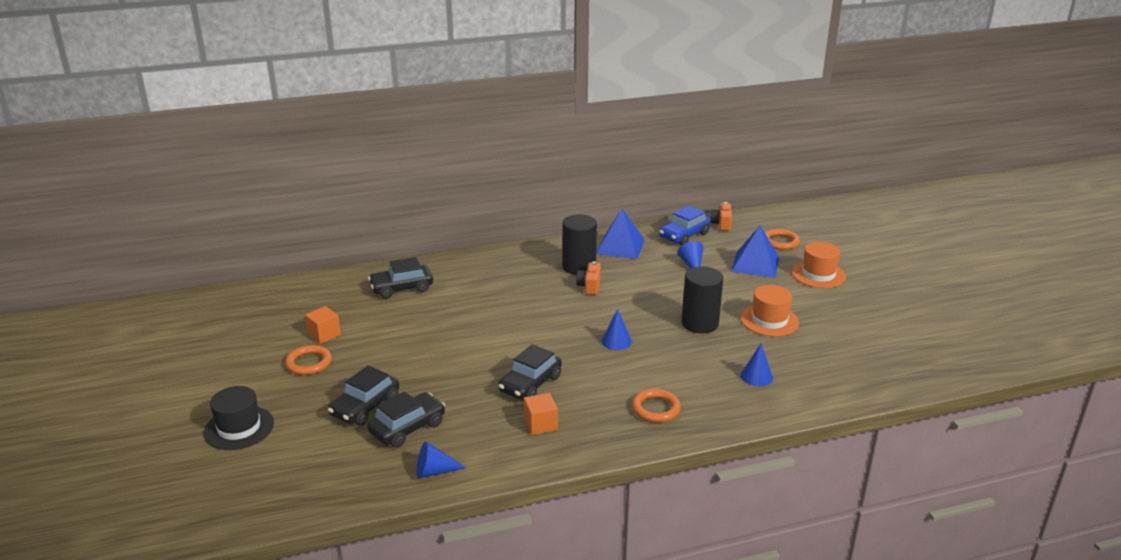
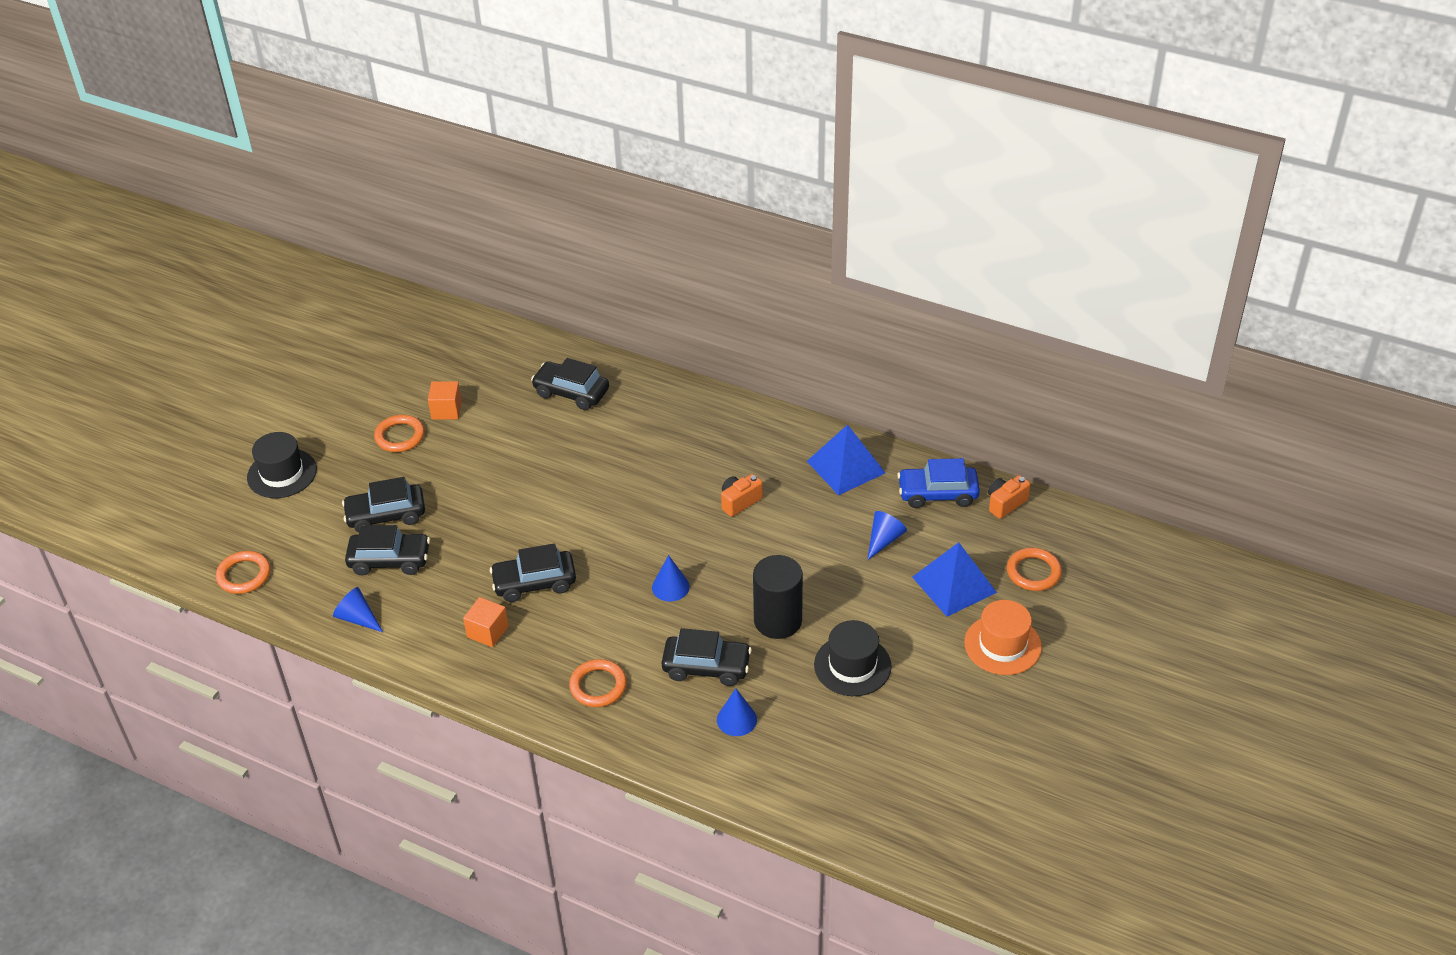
camera: 45 degrees right, 15 degrees up
(298, 501) = (244, 575): none -> orange ring
(579, 267) = (765, 468): black cylinder -> none
(699, 364) = (706, 667): none -> black car
(769, 320) = (852, 665): orange hat -> black hat

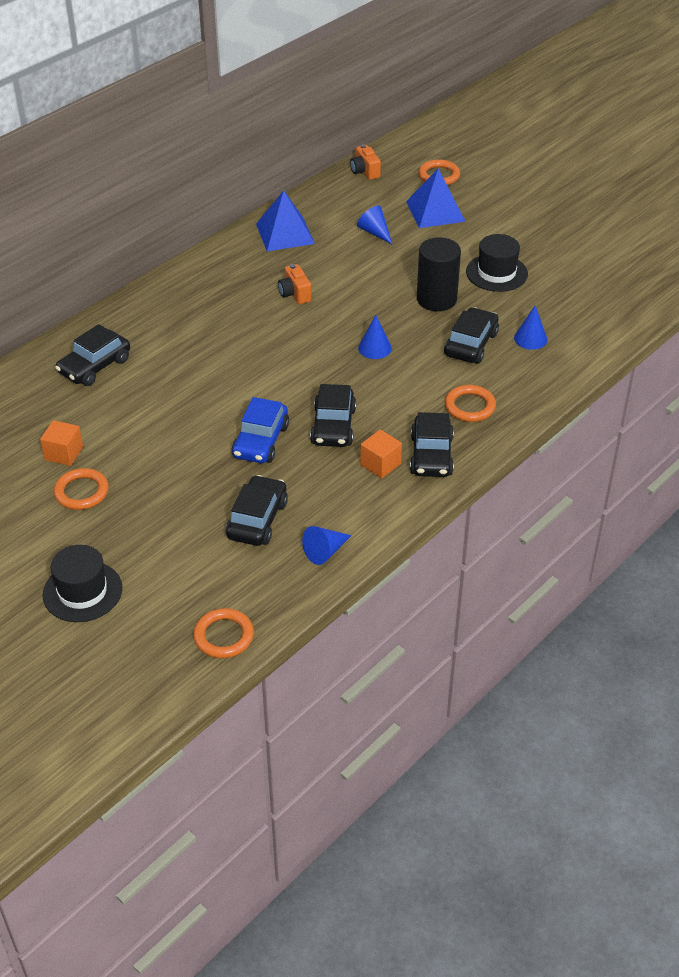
camera: 75 degrees left, 0 degrees up
(386, 515) = (192, 515): black car -> black car (431, 455)
(937, 493) = (338, 198): blue car -> blue car (261, 441)
(1002, 645) = (502, 204): orange hat -> none

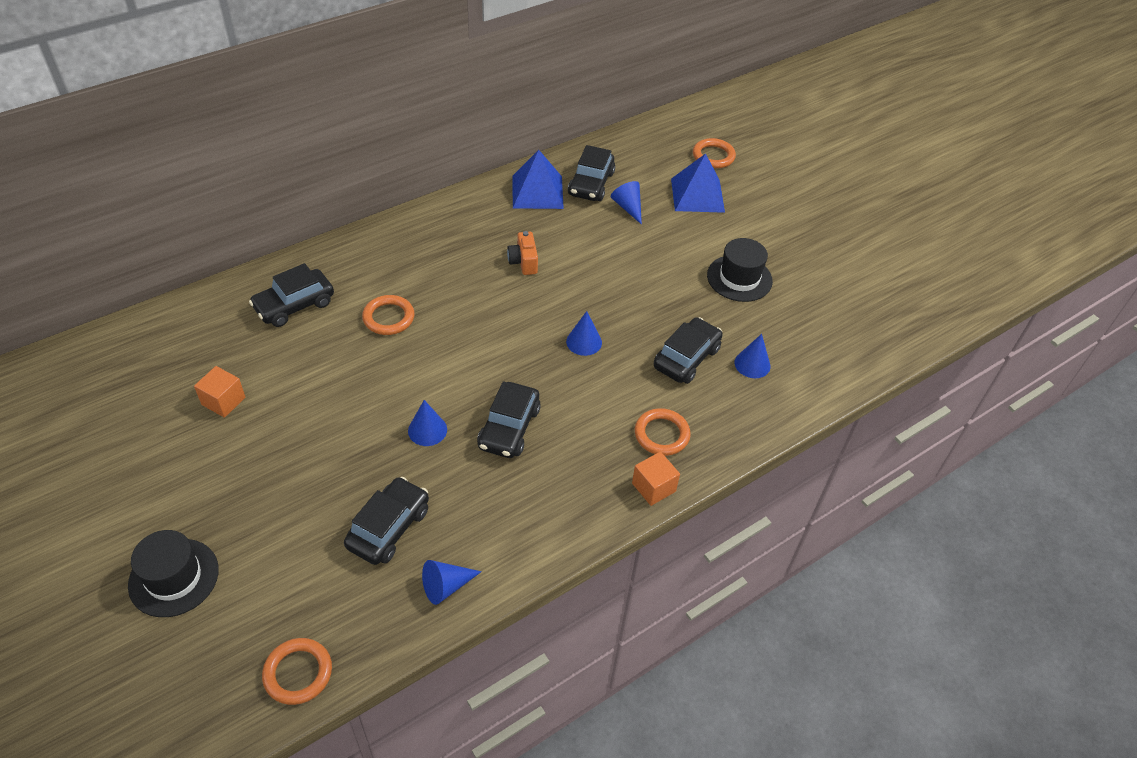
camera: 10 degrees right, 5 degrees up
(81, 492) = (222, 452): orange ring -> orange ring (388, 318)
(261, 441) = (427, 430): blue car -> blue cone
(365, 171) = (640, 138): orange camera -> none
(380, 464) = (543, 486): orange cube -> orange cube (653, 487)
(431, 455) = (601, 487): black car -> black car (591, 184)
(436, 299) = (667, 297): black cylinder -> none

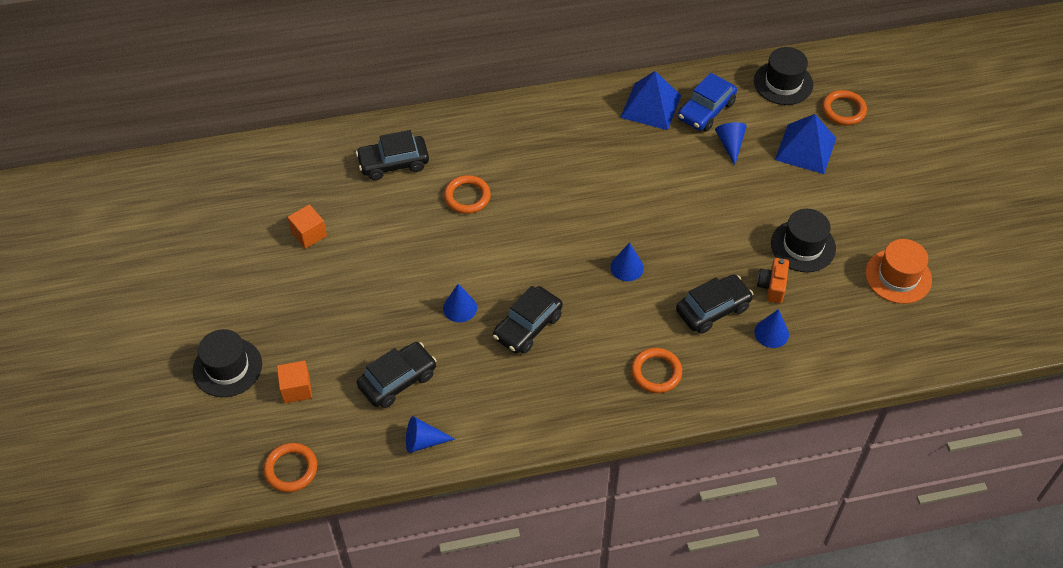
camera: 25 degrees right, 5 degrees up
(523, 262) = (606, 175): orange camera -> orange camera (772, 286)
(591, 184) = (706, 110): black car -> blue car
(649, 146) = (783, 83): none -> black hat
(653, 487) = (627, 416): orange cube -> orange cube (296, 389)
(836, 282) = (898, 276): none -> orange hat

